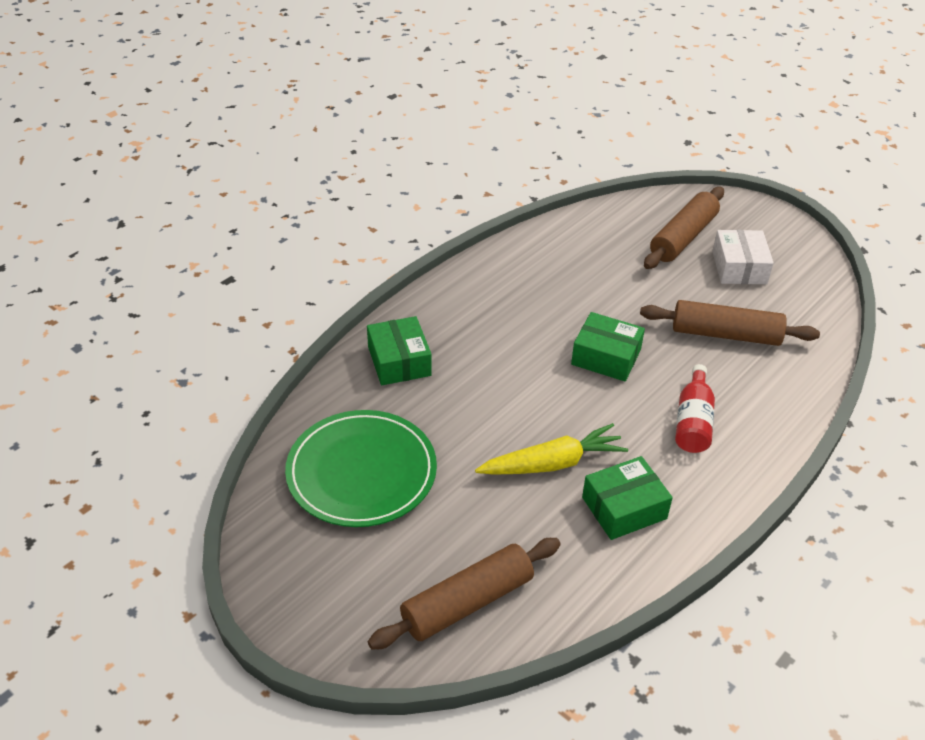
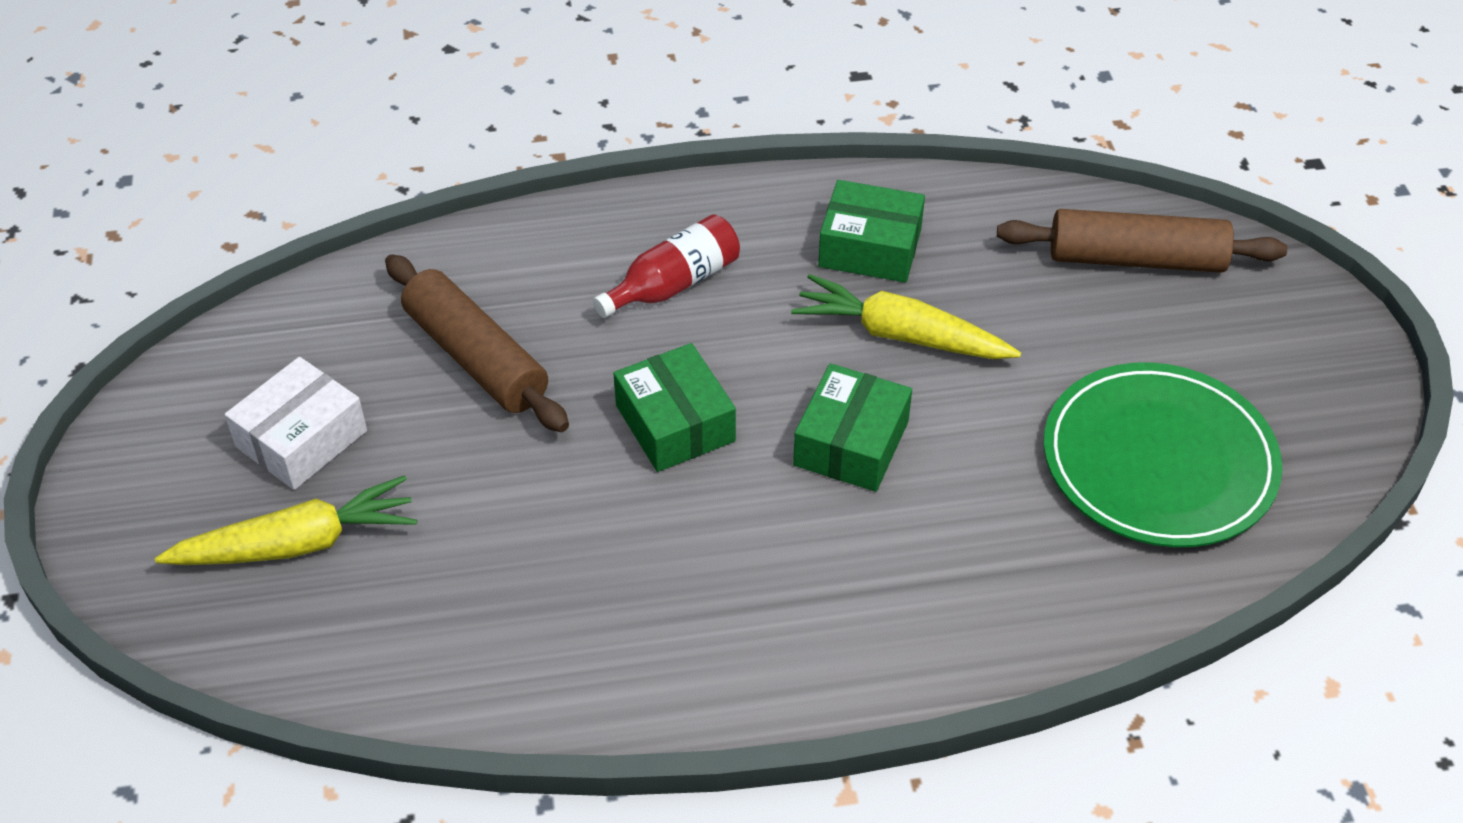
camera: 140 degrees left, 5 degrees up
(399, 361) = (980, 597): green box -> green box (851, 443)
(682, 237) = (297, 544): brown rolling pin -> yellow carrot

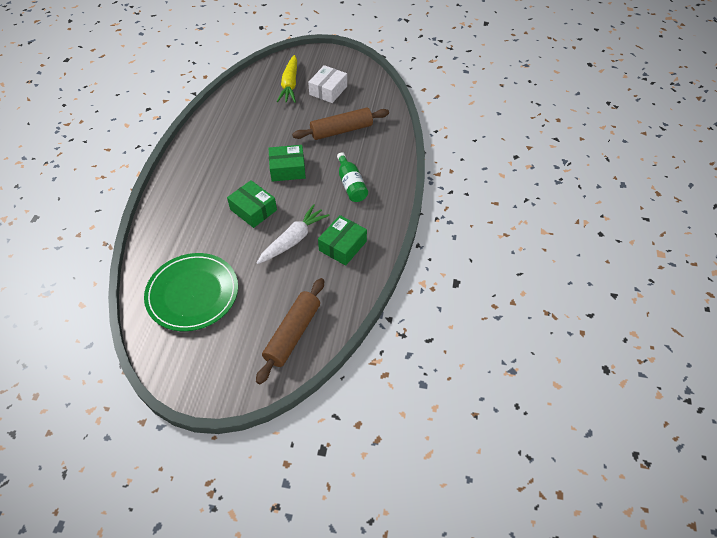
camera: 110 degrees right, 5 degrees up
(301, 439) = (328, 90): white box -> white box turned 60 degrees clockwise
(674, 284) = (351, 185): red bottle -> green bottle
(901, 335) = (293, 240): yellow carrot -> white carrot

